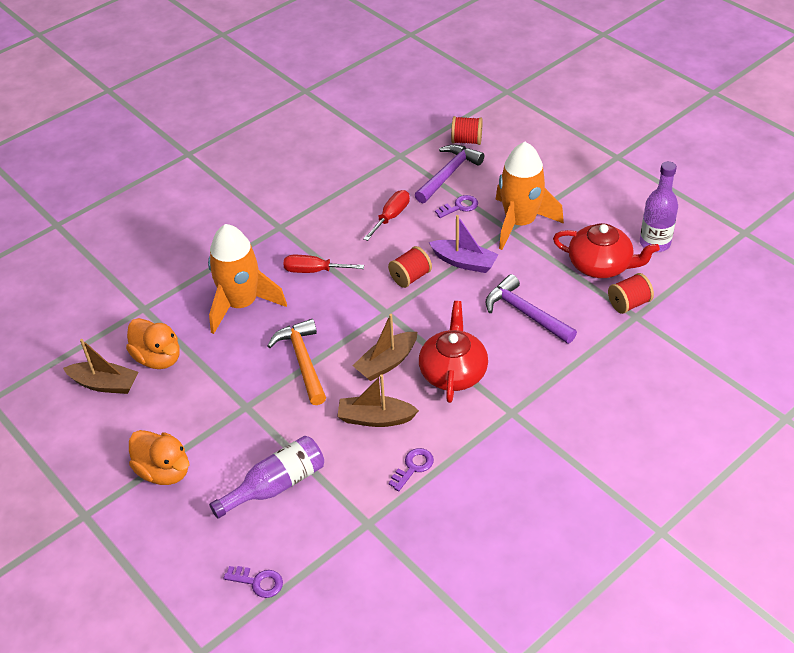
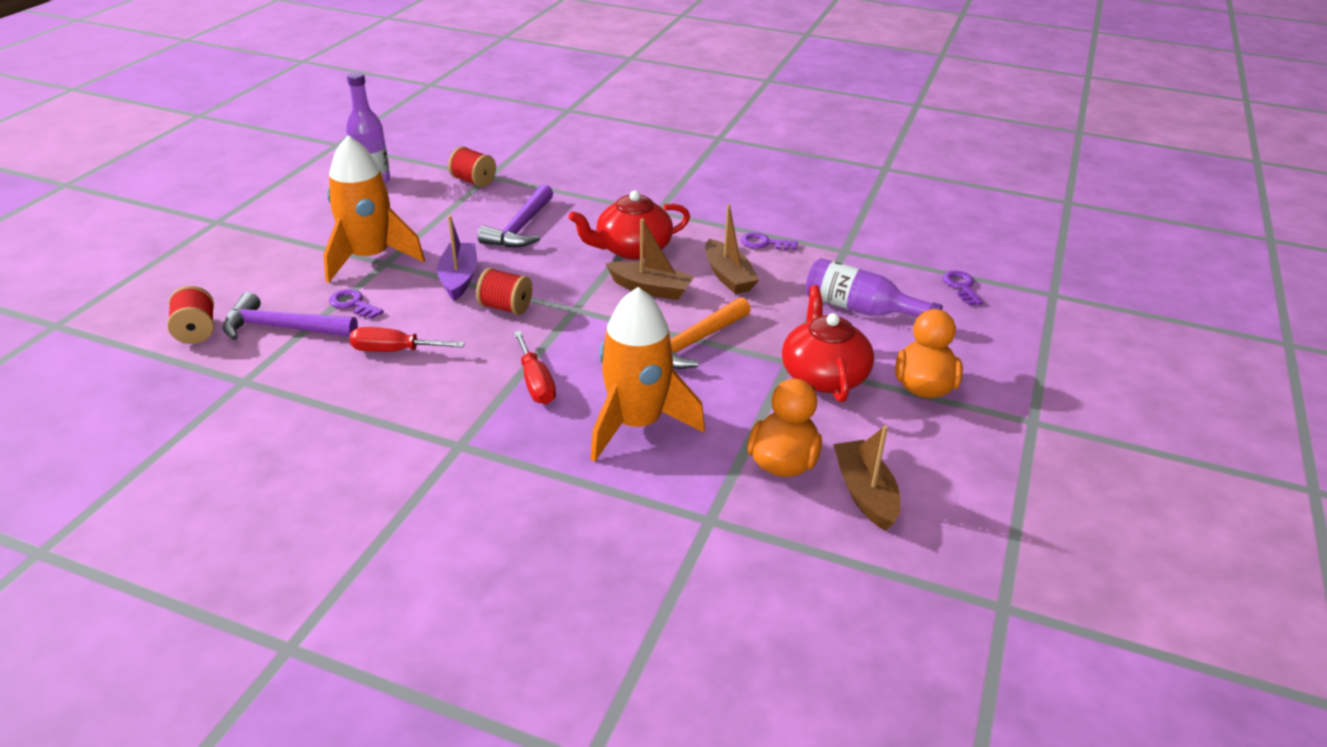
camera: 120 degrees left, 10 degrees down
(600, 265) = (422, 202): red teapot -> red teapot (823, 375)

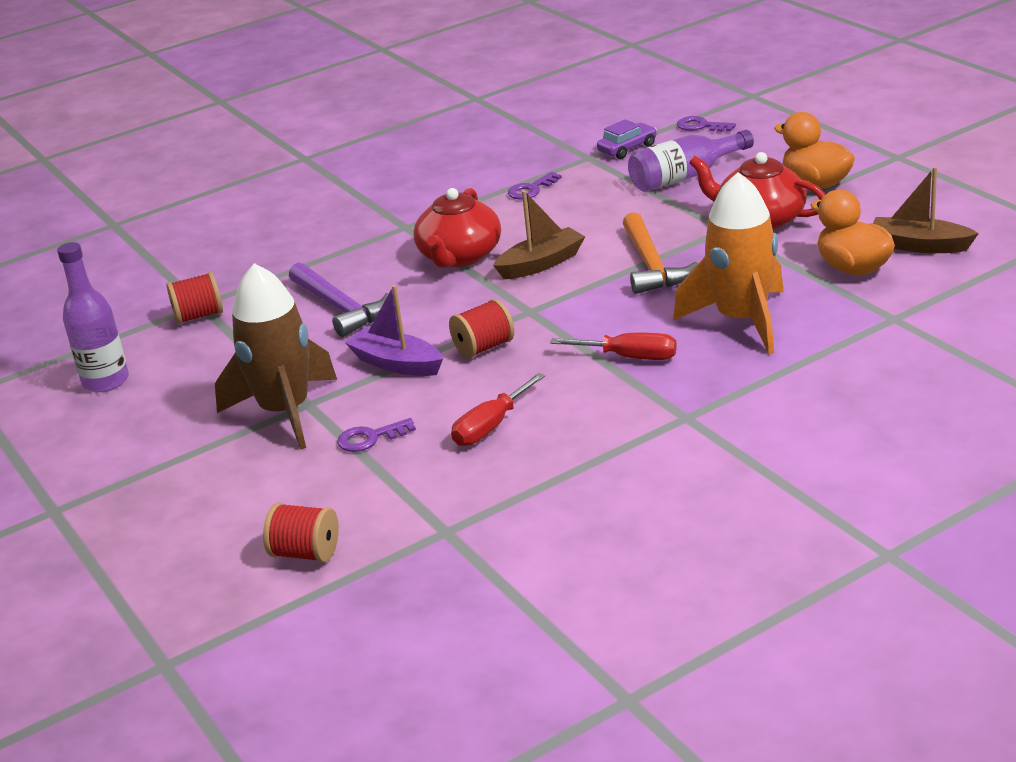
camera: 50 degrees left, 5 degrees down
(283, 328) = (367, 491): purple hammer -> none
(369, 258) = (285, 412): orange rocket -> brown rocket
(728, 276) = (565, 221): brown boat -> none
(879, 263) = (627, 148): none -> purple car

